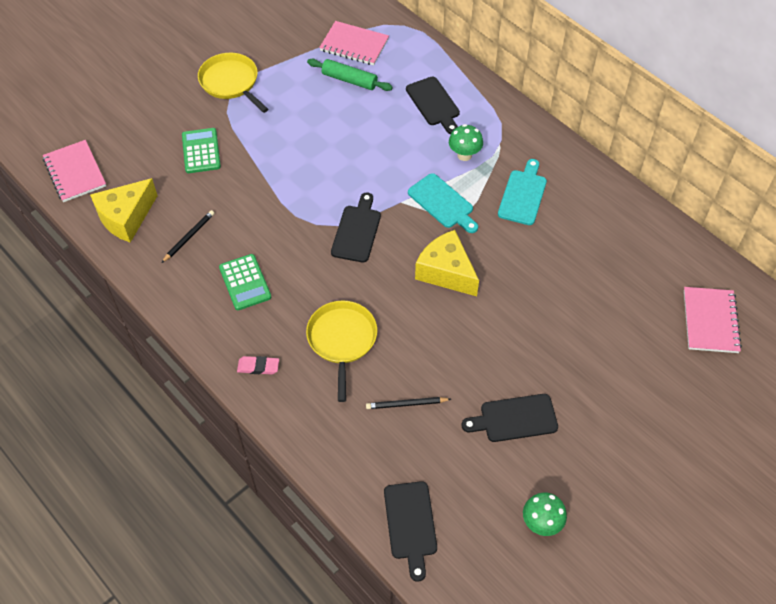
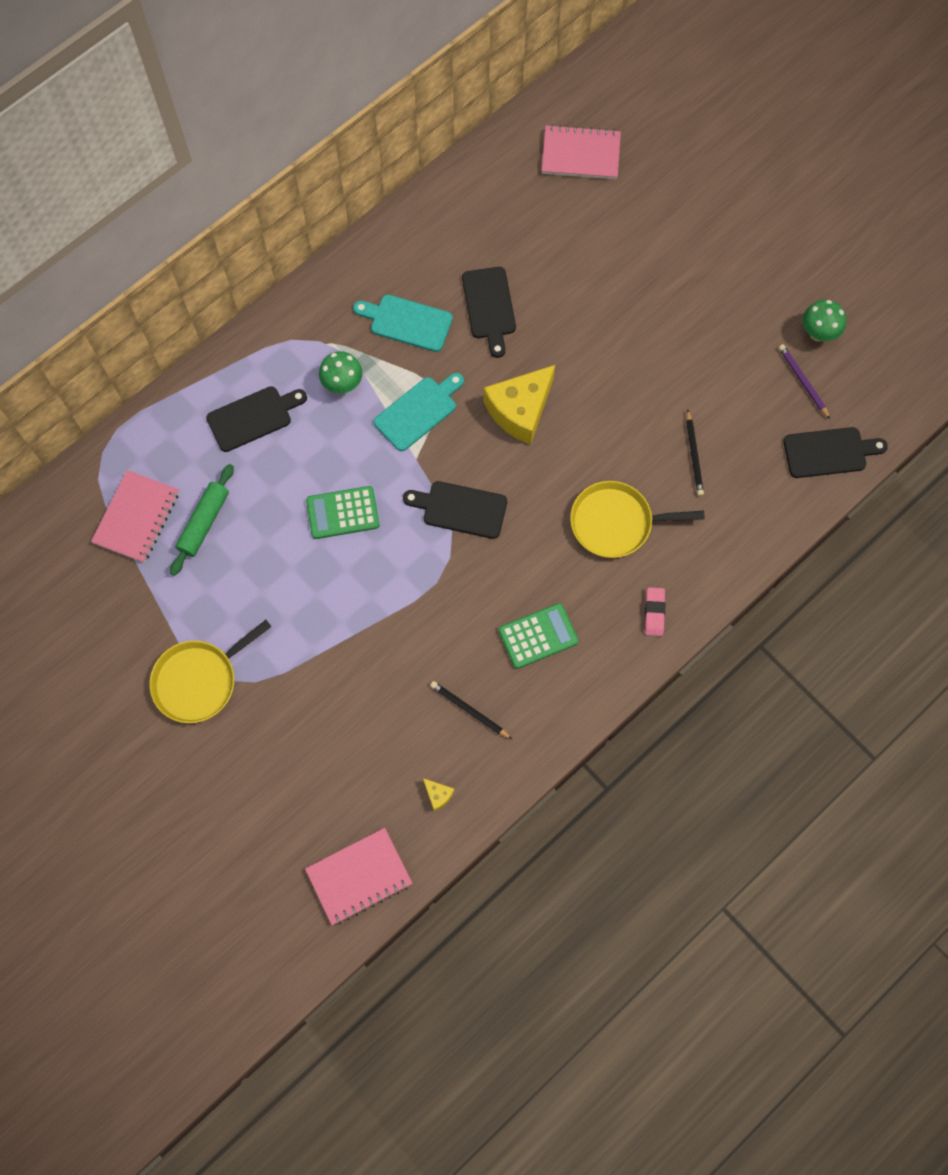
camera: 90 degrees left, 15 degrees up
(126, 218) = (438, 795): yellow cheese -> yellow cheese, size x0.40
(201, 151) = (325, 709): green calculator -> green calculator (343, 513)
(486, 505) = (803, 382): none -> purple pencil
(514, 418) = (705, 350): black cutting board -> black cutting board (489, 307)

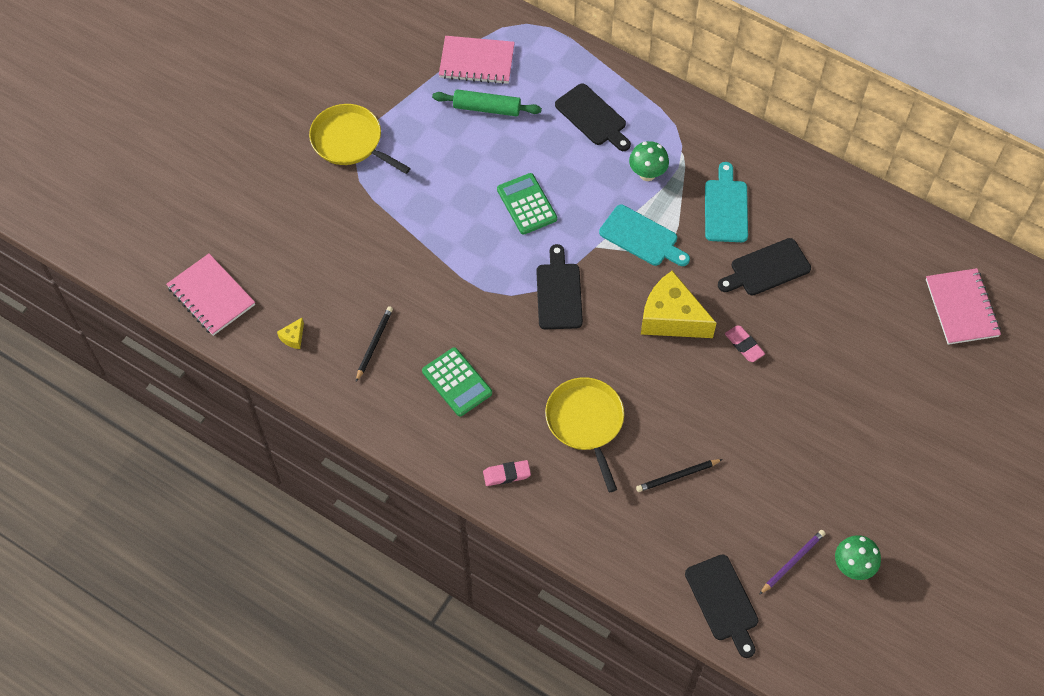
camera: 75 degrees right, 10 degrees down
(569, 353) = (744, 345): none -> pink eraser

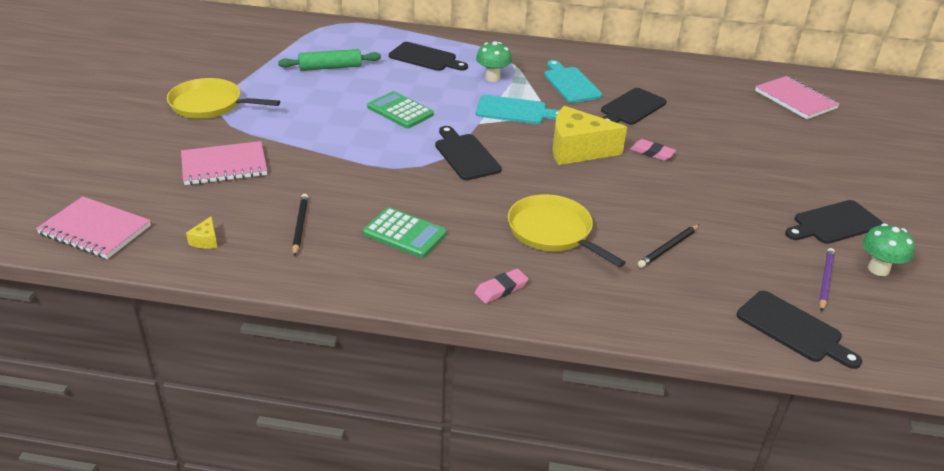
camera: 25 degrees left, 25 degrees down
(477, 62) = (307, 46): pink notebook -> pink notebook (224, 166)
(856, 499) = (834, 223): none -> black cutting board

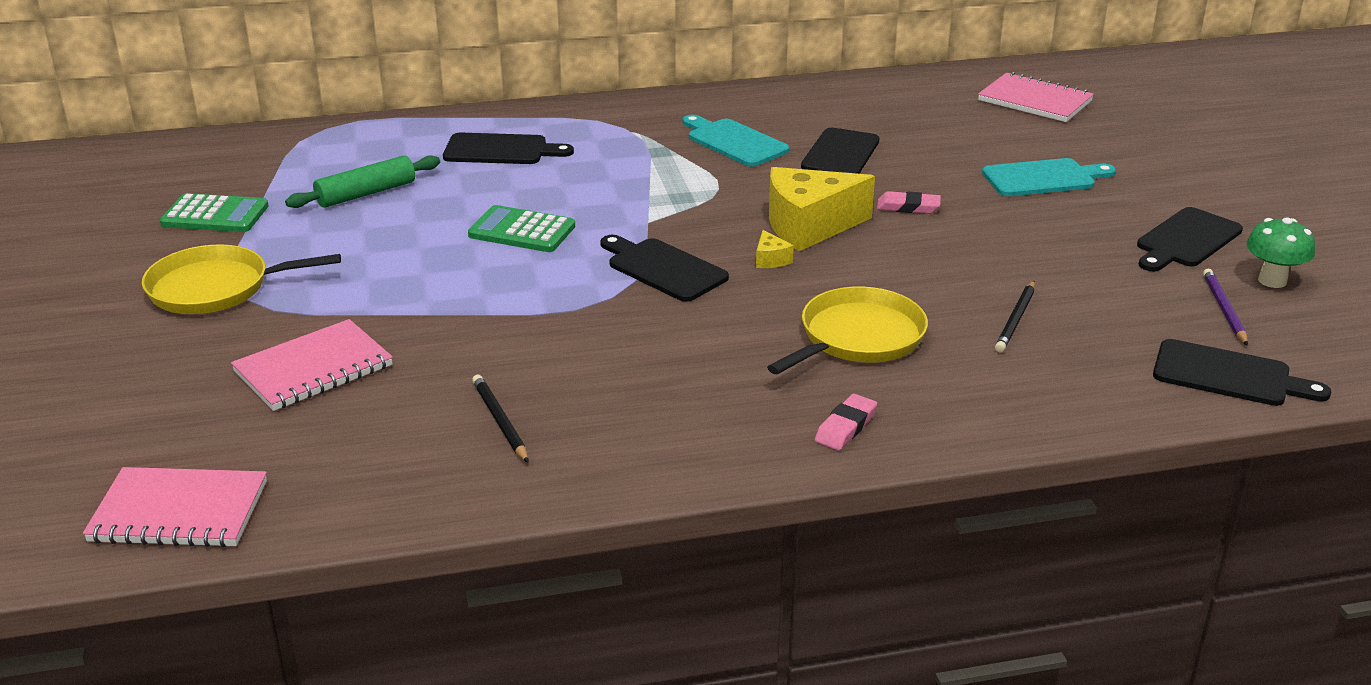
camera: 20 degrees left, 5 degrees down
(206, 240) = (372, 479): yellow cheese -> yellow cheese (770, 260)
(404, 234) = (659, 392): green calculator -> green calculator (215, 215)
(492, 78) = (620, 157): green mushroom -> none
(515, 111) = (686, 194): turquoise cutting board -> turquoise cutting board (1043, 178)
(553, 232) = (857, 338): yellow pan -> yellow pan turned 105 degrees clockwise

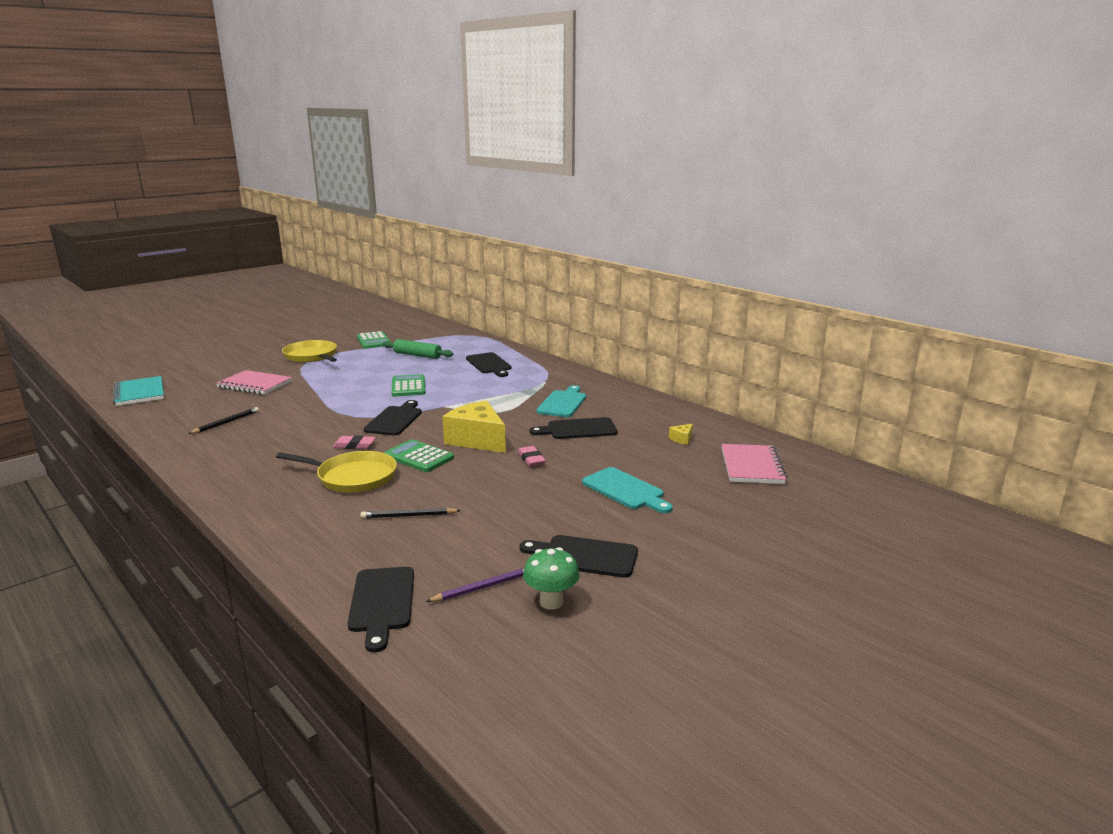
camera: 60 degrees right, 10 degrees down
(179, 512) = (139, 393): pink notebook -> turquoise notebook
(770, 260) = (427, 439): yellow cheese -> yellow cheese (682, 439)
(830, 277) = (419, 457): none -> green calculator
(845, 427) = (252, 493): pink eraser -> pink eraser (354, 445)

